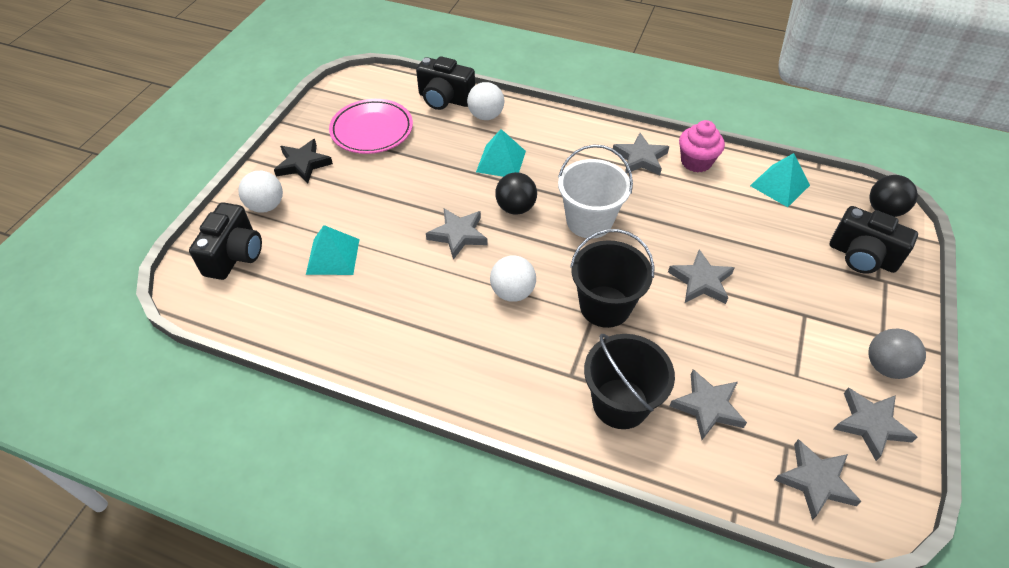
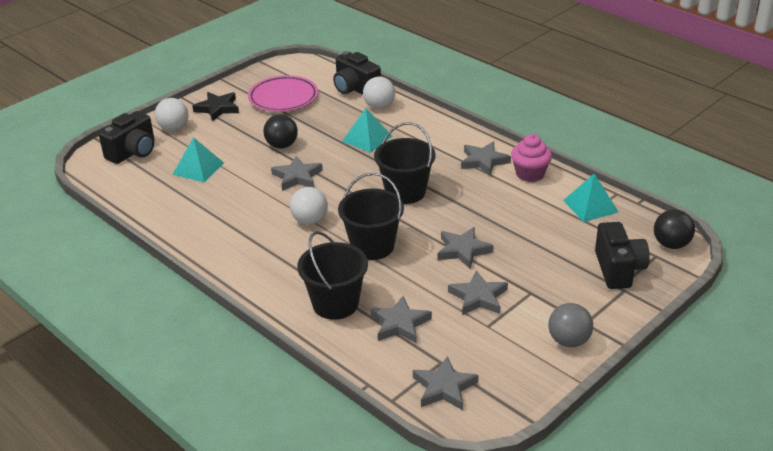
camera: 25 degrees right, 15 degrees down
(515, 208) = (354, 170): black ball -> black ball (282, 145)
(589, 221) = (405, 192): white bucket -> black bucket
(862, 257) = (618, 269): black camera -> black camera turned 150 degrees counterclockwise
(870, 424) = (520, 370): grey star -> grey star (478, 297)

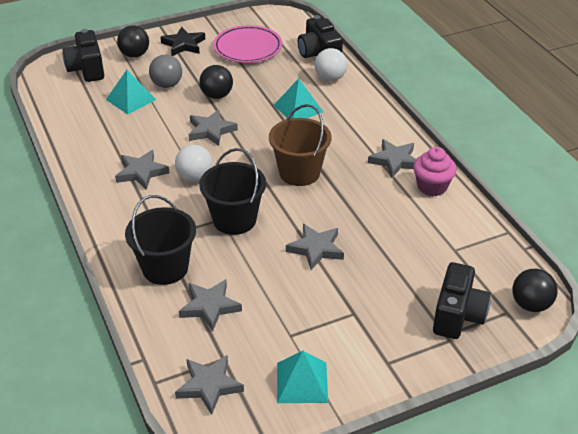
camera: 20 degrees right, 5 degrees up
(133, 152) = (87, 69): black camera -> black camera turned 105 degrees clockwise
(174, 128) = (134, 55): white ball -> black ball
(405, 192) = (299, 173): black bucket -> brown bucket
(478, 297) = (300, 302): grey star -> grey star (141, 172)
(569, 341) = (358, 377): grey ball -> grey ball (167, 85)
(590, 206) = (472, 238): turquoise pyramid -> turquoise pyramid (302, 382)

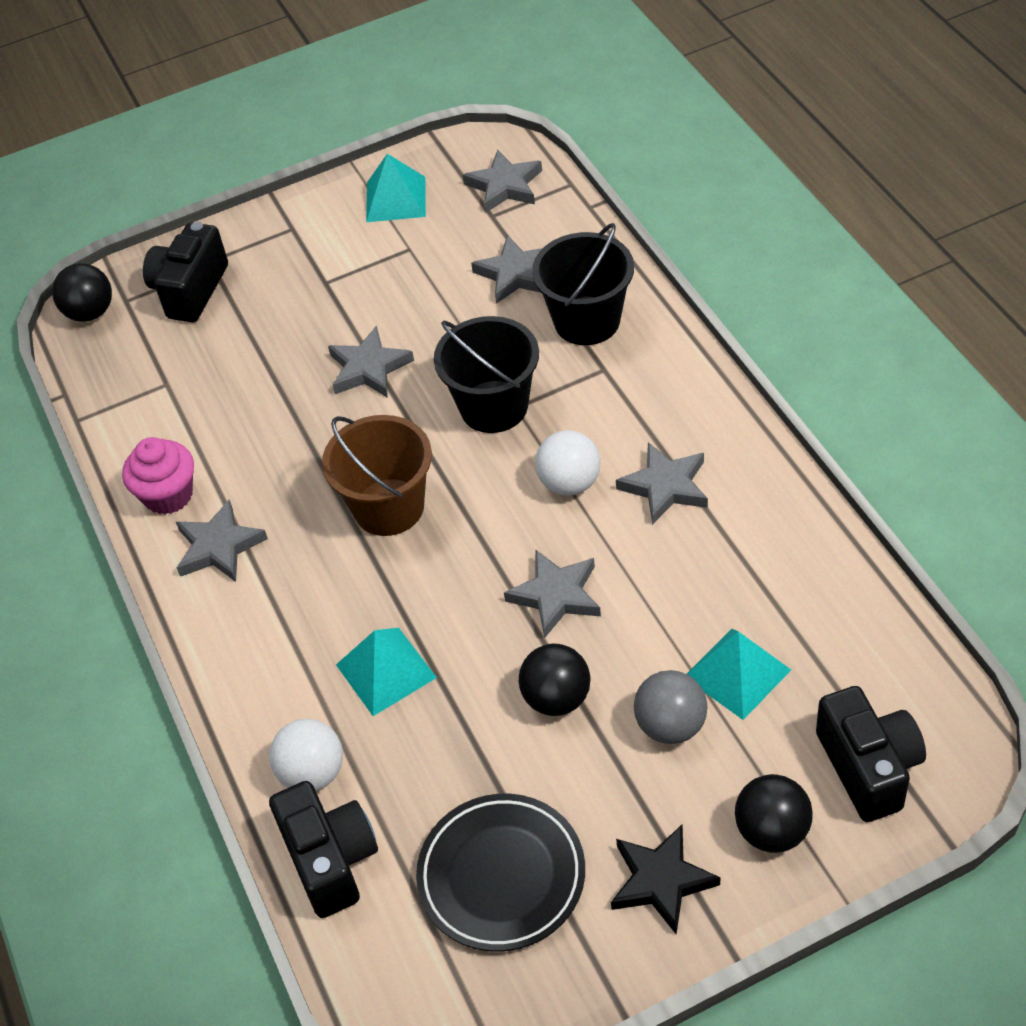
camera: 175 degrees left, 10 degrees up
(248, 48) = (501, 876): pink plate -> black plate

